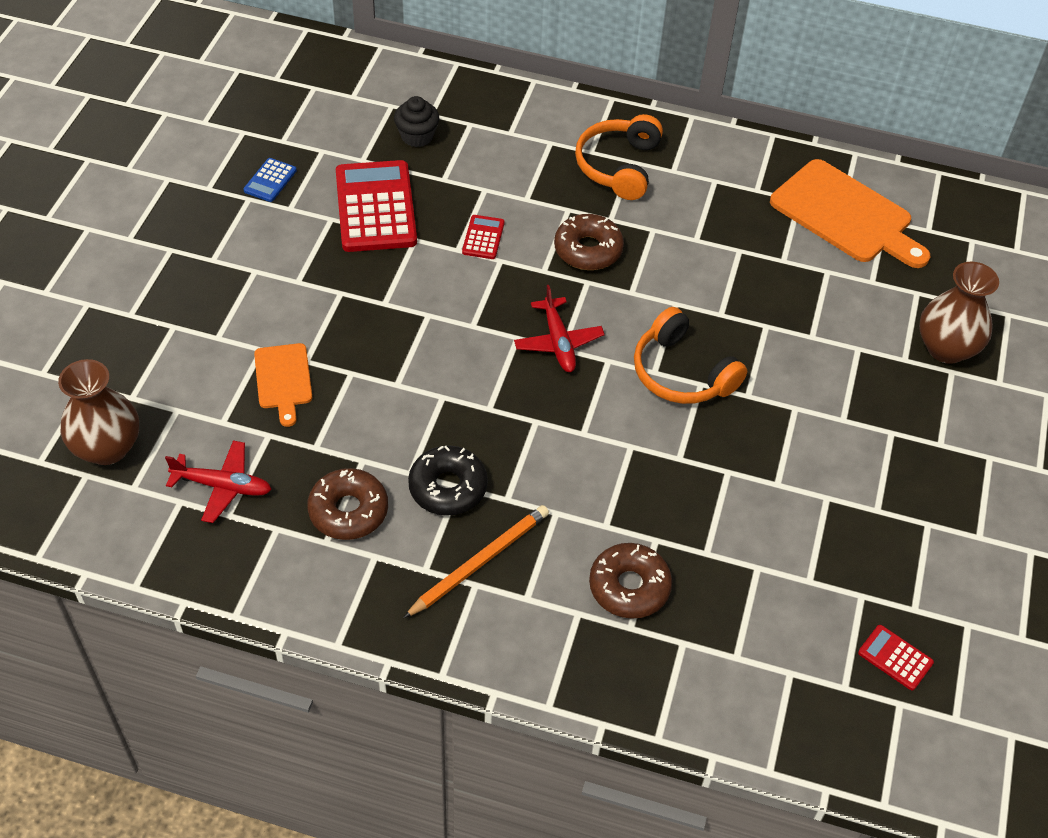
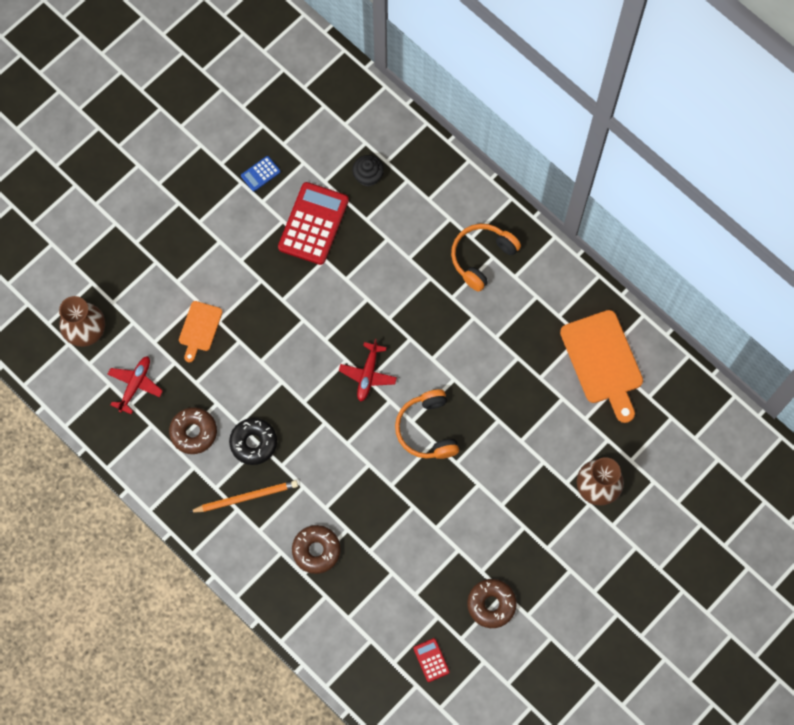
camera: 30 degrees right, 20 degrees up
(223, 486) = (135, 385): red plane -> red plane turned 105 degrees counterclockwise
(483, 237) = (366, 277): red calculator -> none
(588, 250) = (424, 315): brown donut -> brown donut (491, 604)

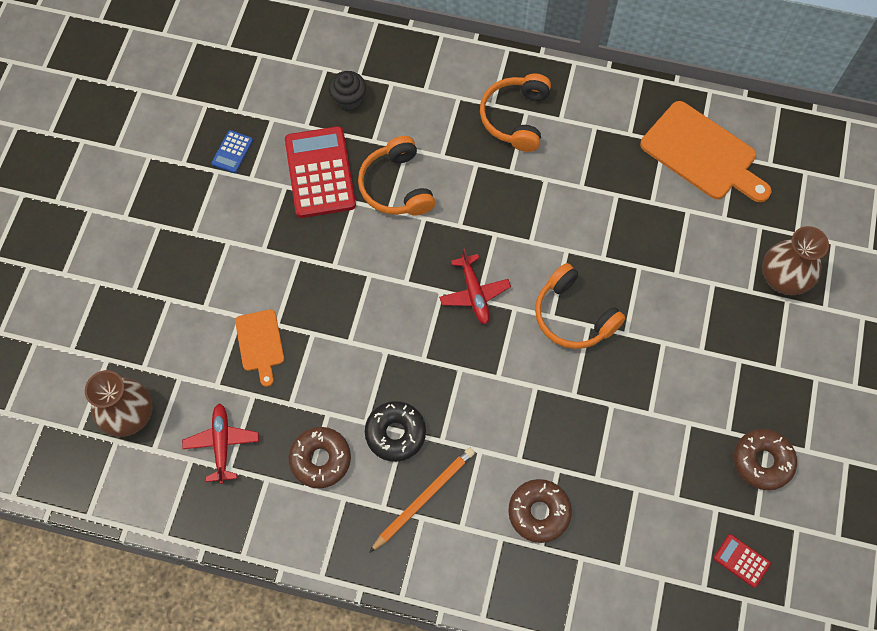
camera: 30 degrees left, 5 degrees down
(362, 264) = (396, 186): none -> orange headphones

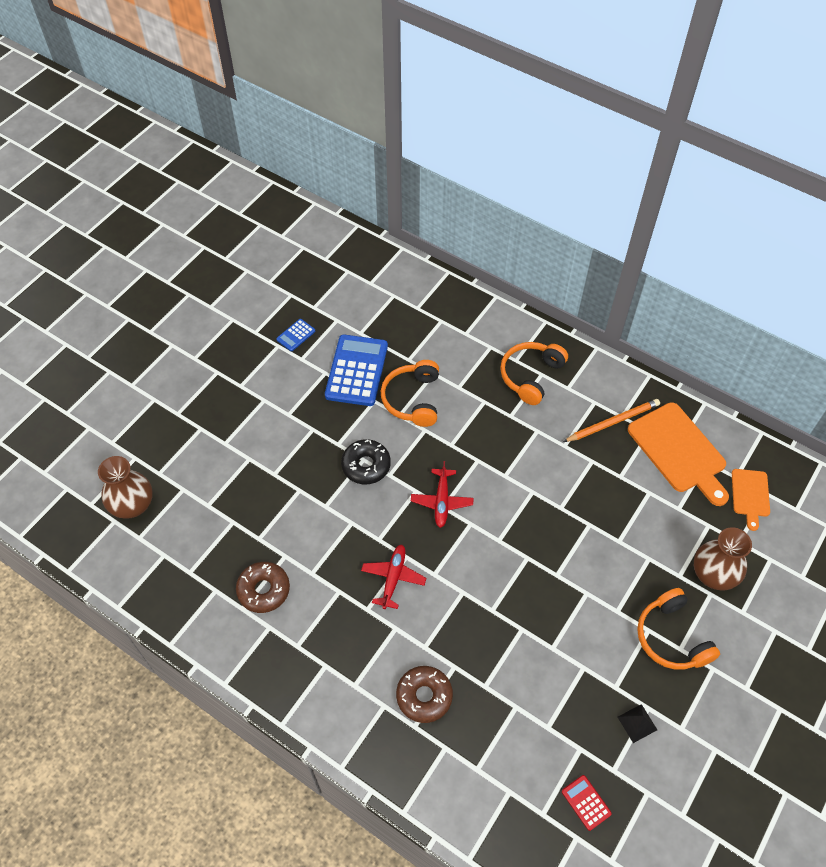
camera: 20 degrees right, 10 degrees down
(222, 444) = (192, 551): red plane -> red plane (393, 578)
(260, 343) = (255, 484): orange cutting board -> orange cutting board (750, 495)
(320, 173) = (356, 371): red calculator -> blue calculator
(348, 99) = (402, 322): black cupcake -> none
(395, 433) = (332, 590): black donut -> black donut (366, 465)
(424, 498) = (333, 650): orange pencil -> orange pencil (613, 422)
(573, 316) = (517, 546): orange headphones -> orange headphones (672, 637)
(762, 461) = (637, 723): brown donut -> black pyramid

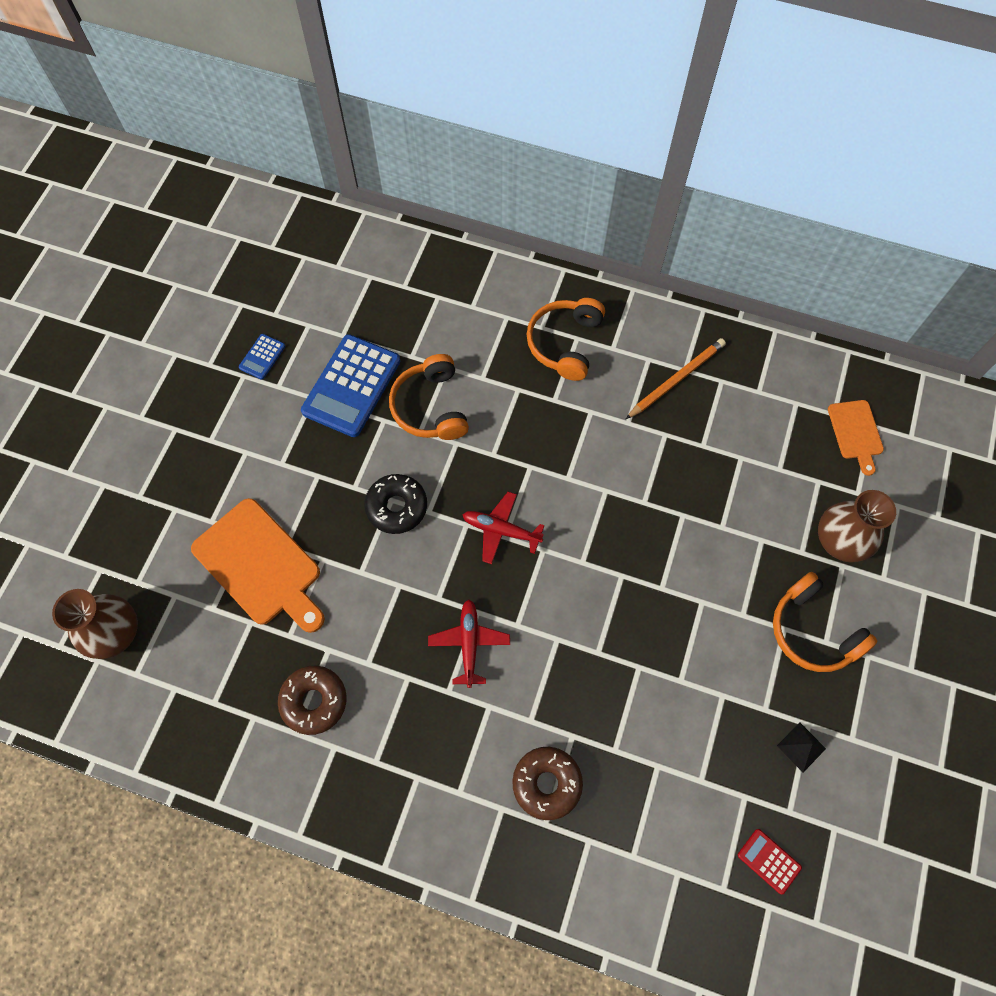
camera: 15 degrees left, 10 degrees up
(356, 371) = (351, 386): blue calculator -> blue calculator turned 150 degrees counterclockwise
(441, 501) = (501, 530): red plane -> red plane turned 120 degrees clockwise
(679, 451) = (761, 397): orange cutting board -> orange cutting board (260, 565)

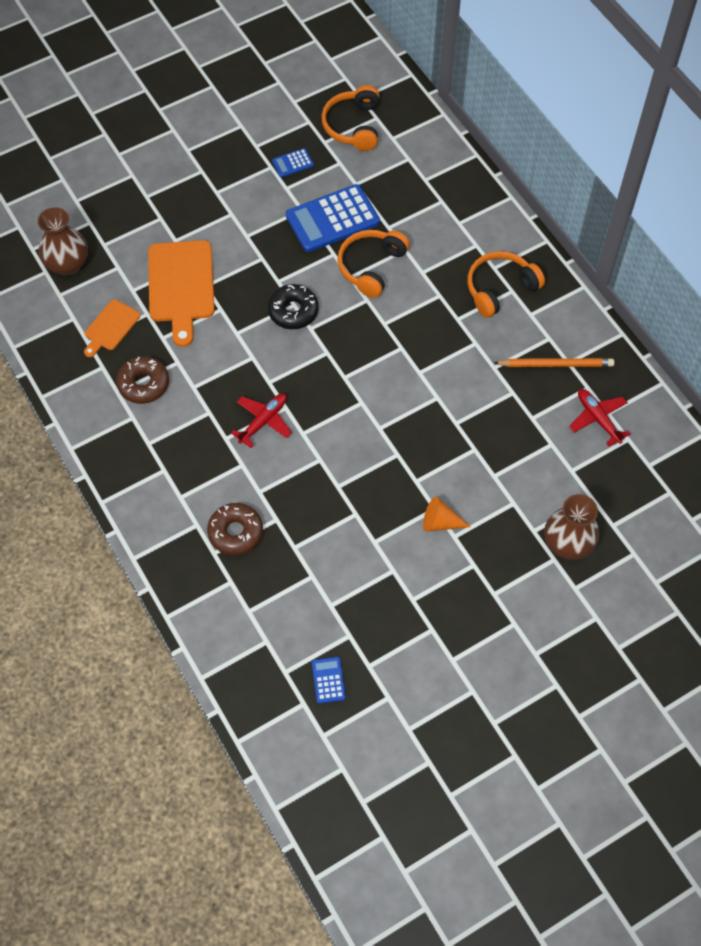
camera: 40 degrees right, 5 degrees down
(501, 530) = (345, 371): red plane -> red plane (598, 418)
(719, 611) = (440, 522): none -> orange cone
(769, 861) = (328, 680): red calculator -> blue calculator
(801, 747) = (414, 637): black pyramid -> none
(813, 630) = (492, 580): orange headphones -> orange headphones (353, 126)
(855, 433) = (652, 488): orange cutting board -> orange cutting board (110, 327)

